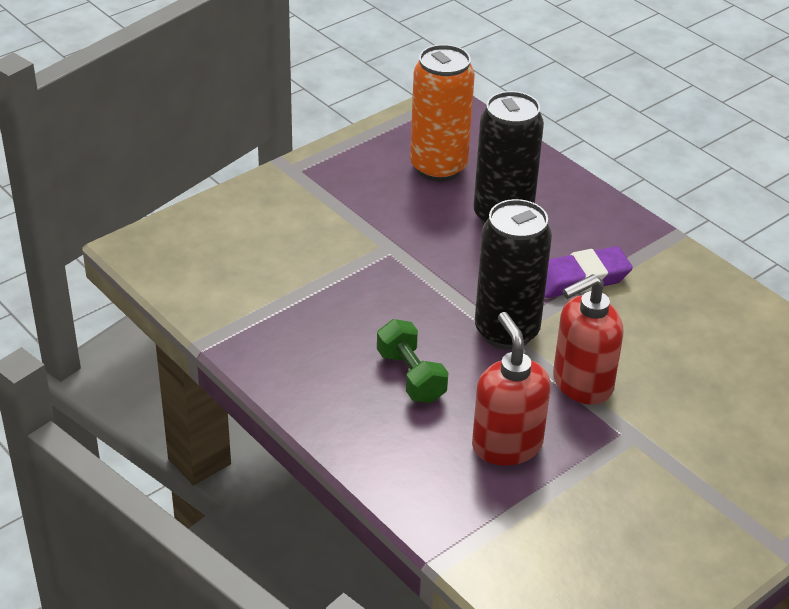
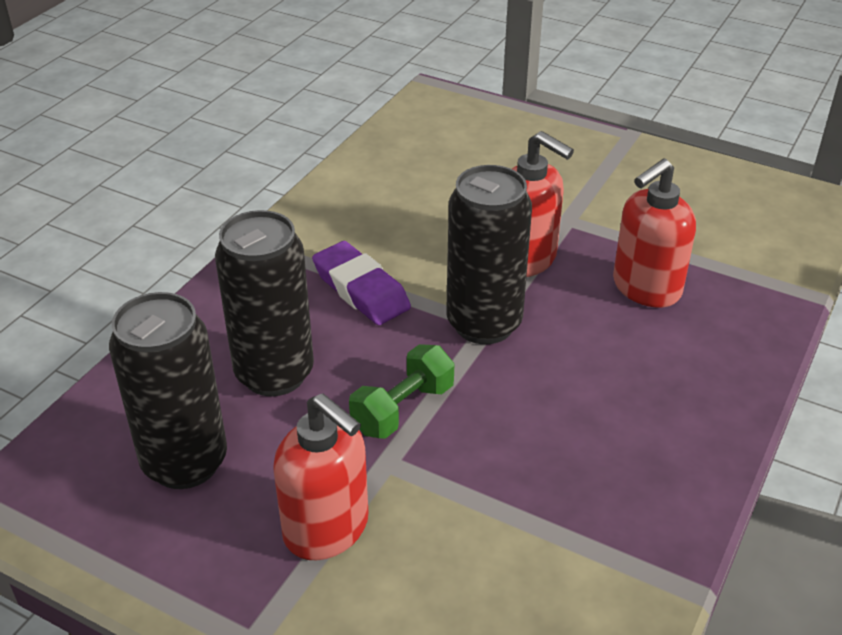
camera: 110 degrees left, 0 degrees up
(350, 210) = (327, 529): none -> red soap dispenser
(411, 376) = (605, 377): green dumbbell -> green dumbbell (402, 409)
(438, 168) = (185, 462): orange can -> black can

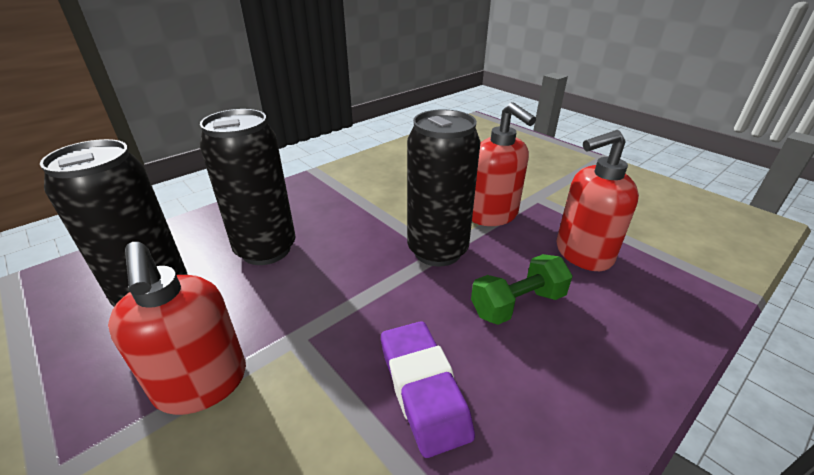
camera: 20 degrees right, 5 degrees down
(361, 290) = (364, 210): purple eraser -> purple eraser (423, 389)
(402, 409) = (336, 298): green dumbbell -> green dumbbell (517, 304)

